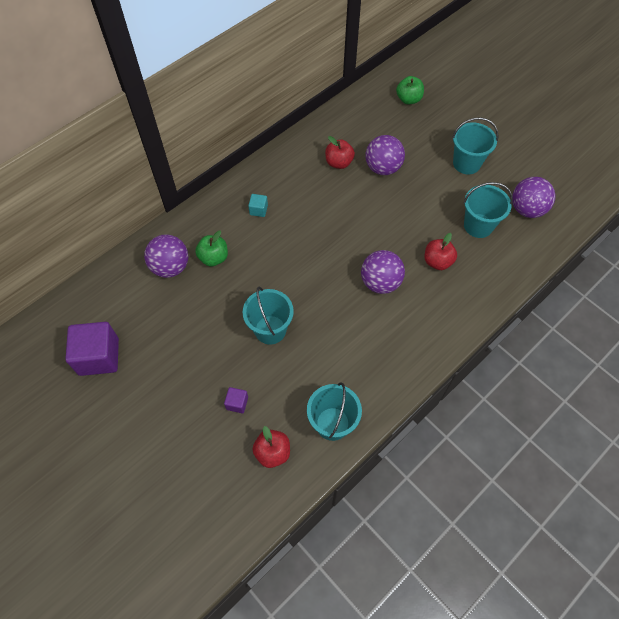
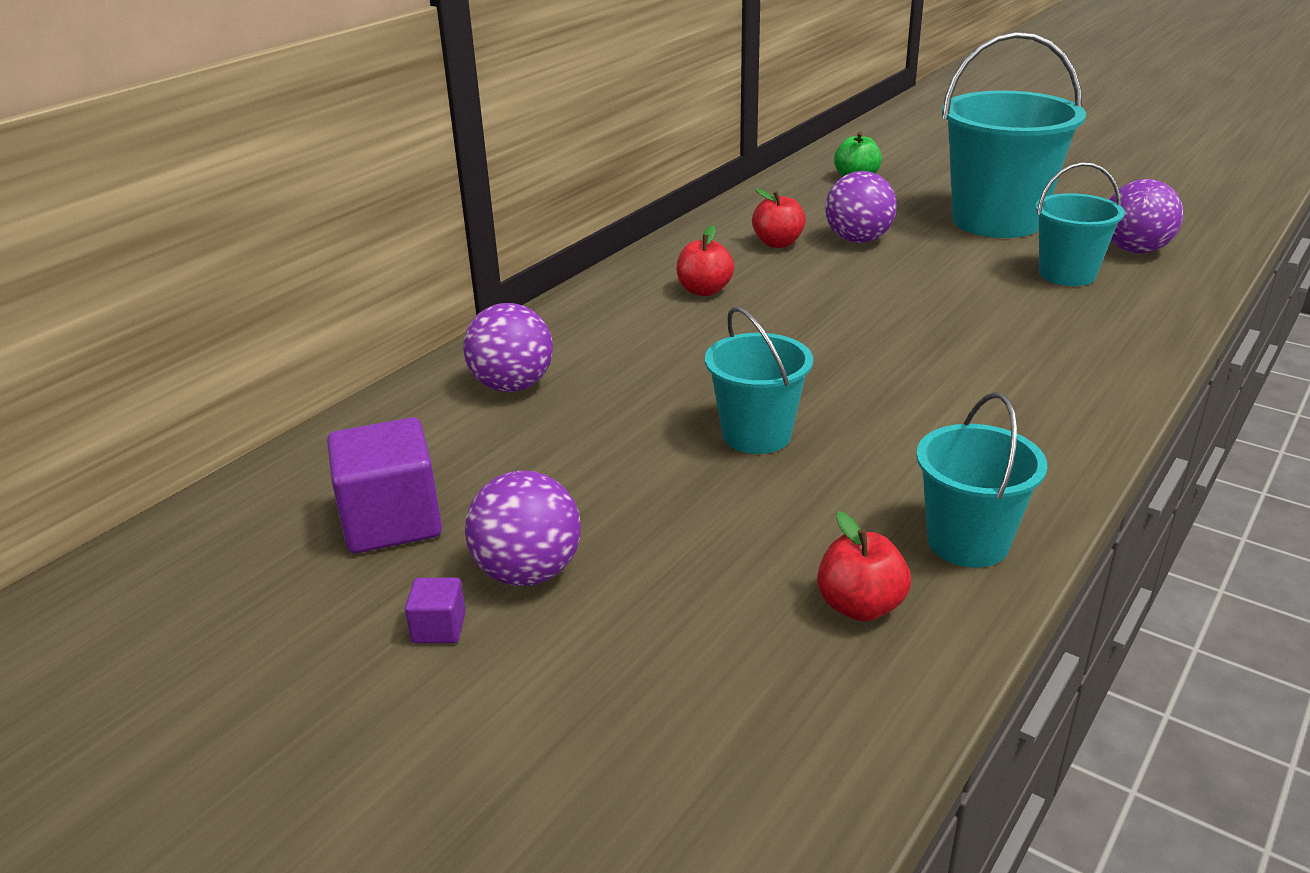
camera: 10 degrees left, 30 degrees down
(213, 258) = (596, 365): green apple -> none
(237, 403) = (738, 543): purple cube -> purple cube (439, 628)
(258, 210) = (659, 304): turquoise cube -> none
(380, 282) = (939, 352): purple ball -> purple ball (528, 572)
(437, 261) = (1026, 318): red apple -> red apple (704, 290)
(466, 163) = (996, 221): turquoise bucket -> turquoise bucket, size x1.78

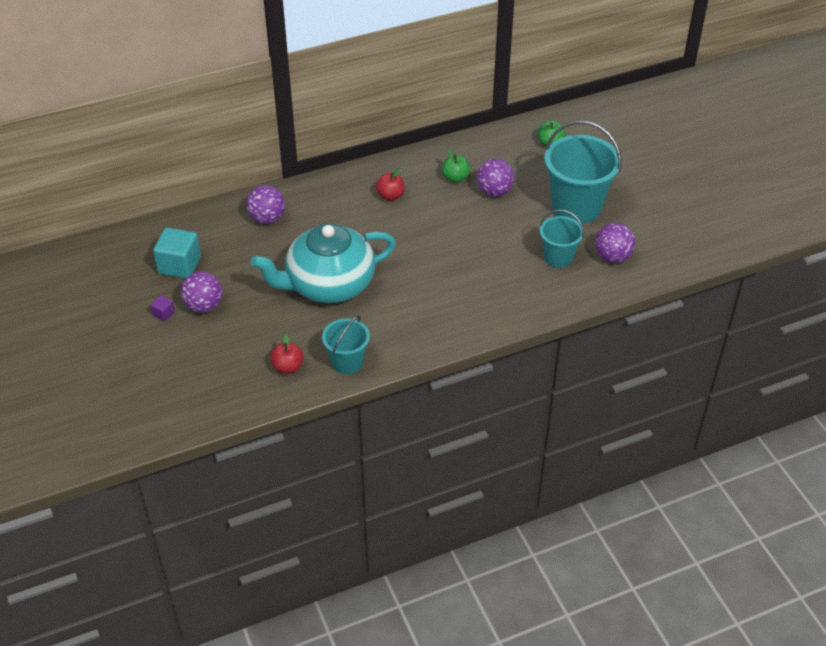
camera: 30 degrees right, 15 degrees up
(392, 521) = (179, 265): purple cube -> turquoise cube
(756, 435) = (329, 284): turquoise bucket -> turquoise teapot
(778, 243) = (455, 178): red apple -> green apple

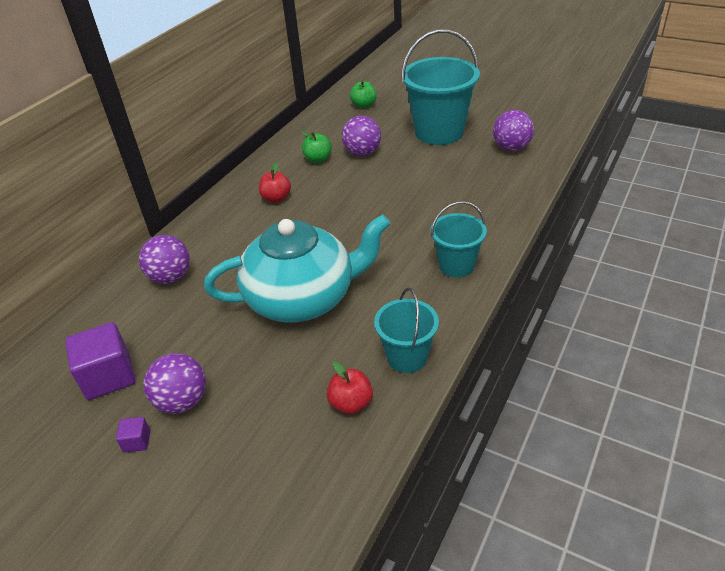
camera: 35 degrees left, 5 degrees down
(179, 265) = (109, 376): turquoise cube -> purple cube
(329, 284) = (302, 298): turquoise teapot -> turquoise teapot turned 135 degrees counterclockwise
(558, 257) = (473, 169): turquoise bucket -> turquoise bucket (456, 265)

